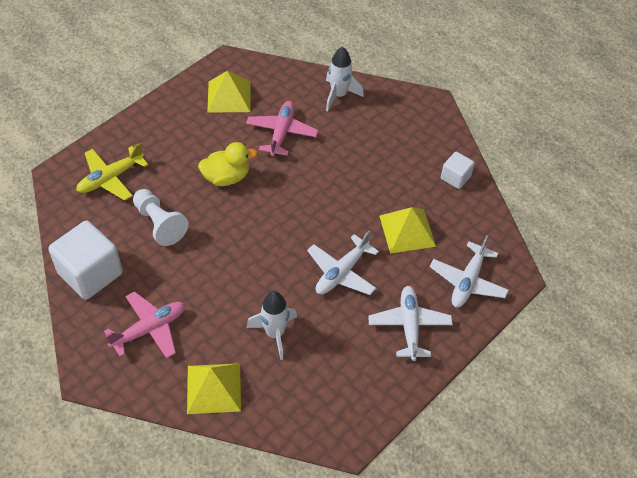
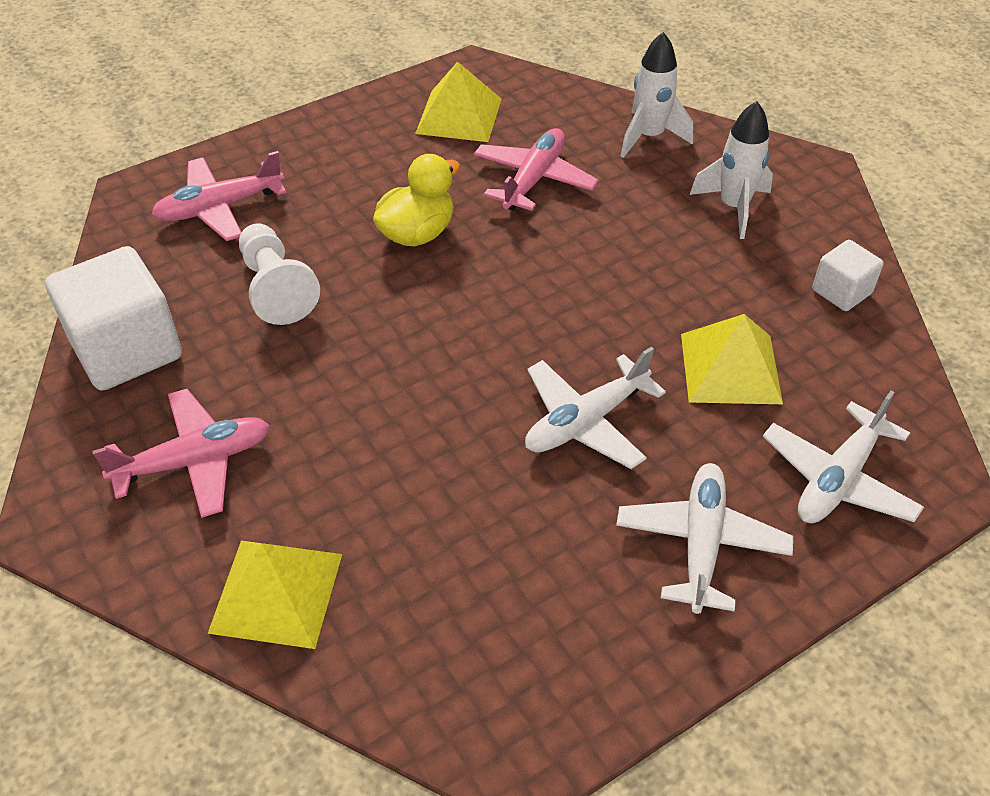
camera: 15 degrees right, 5 degrees down
(110, 178) = (220, 208): yellow plane -> pink plane
(226, 177) = (417, 233): yellow duck -> yellow duck turned 45 degrees counterclockwise
(275, 334) = (426, 511): white rocket -> white rocket (733, 207)

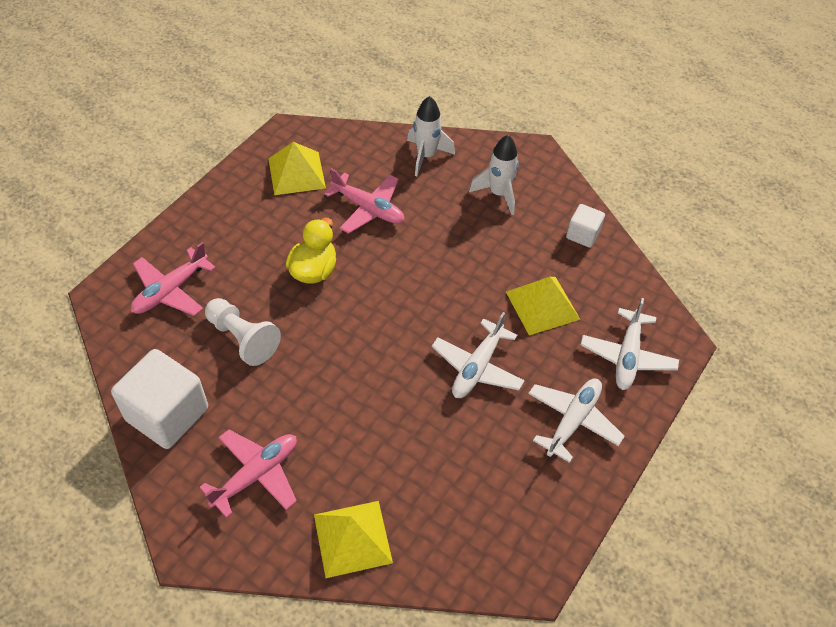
camera: 25 degrees left, 5 degrees up
(533, 179) = (368, 208): pink plane -> pink plane turned 120 degrees clockwise
(700, 543) = (572, 421): white plane -> white plane turned 45 degrees clockwise

